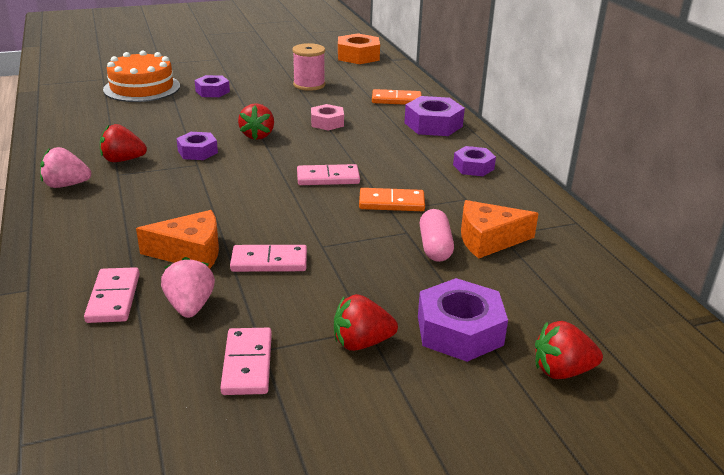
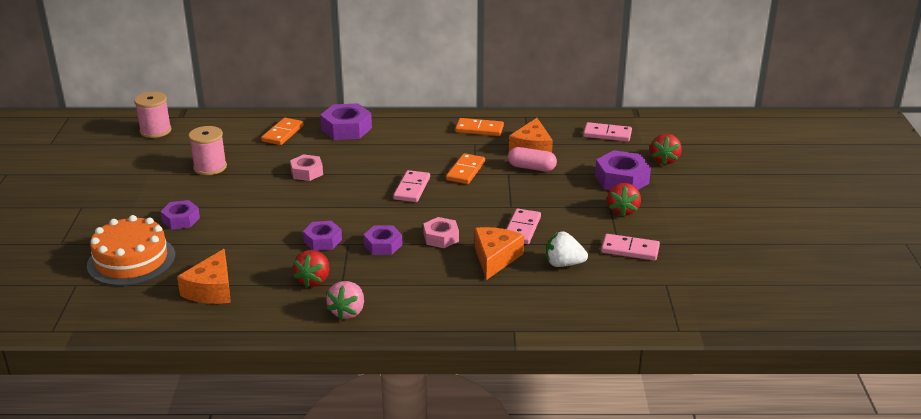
camera: 70 degrees left, 0 degrees up
(100, 122) = (211, 290): none -> orange cheese
(113, 298) = (541, 293): pink domino -> pink domino (607, 134)
(190, 306) = (563, 264): pink strawberry -> white strawberry
(226, 211) = (441, 237): none -> pink nut
(257, 135) = (309, 208): red strawberry -> none
(358, 56) = (155, 131): orange nut -> pink spool
(473, 167) = (430, 130): purple nut -> purple nut (383, 245)
(506, 196) = (479, 129): none -> orange domino

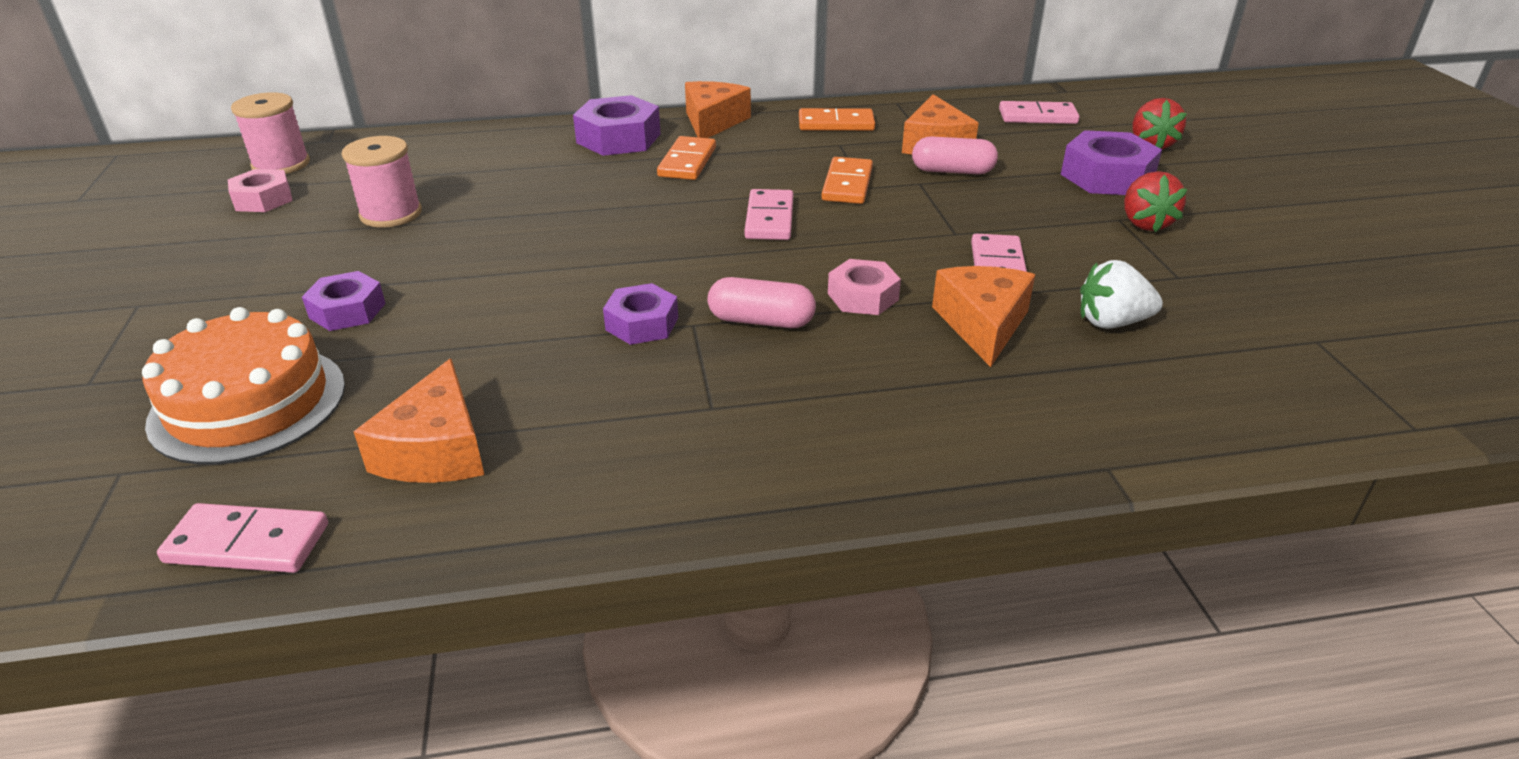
camera: 10 degrees left, 5 degrees up
(282, 133) = (511, 152): orange domino -> orange domino (687, 162)
(307, 172) = (572, 208): pink nut -> pink nut (263, 199)
(314, 280) = (651, 404): red strawberry -> none
(348, 312) = (747, 467): pink strawberry -> none
(383, 245) = (761, 321): purple nut -> pink capsule
(406, 122) = (713, 122): none -> orange cheese
(630, 249) = (1207, 285): pink domino -> pink domino (247, 543)

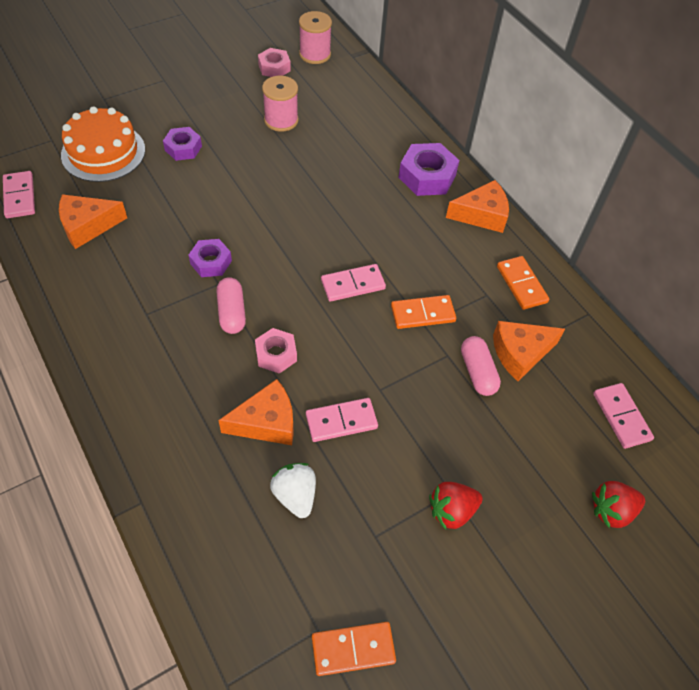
camera: 65 degrees right, 20 degrees up
(687, 162) = (411, 221): orange domino -> orange domino (353, 649)
(1107, 176) = (524, 479): purple nut -> none

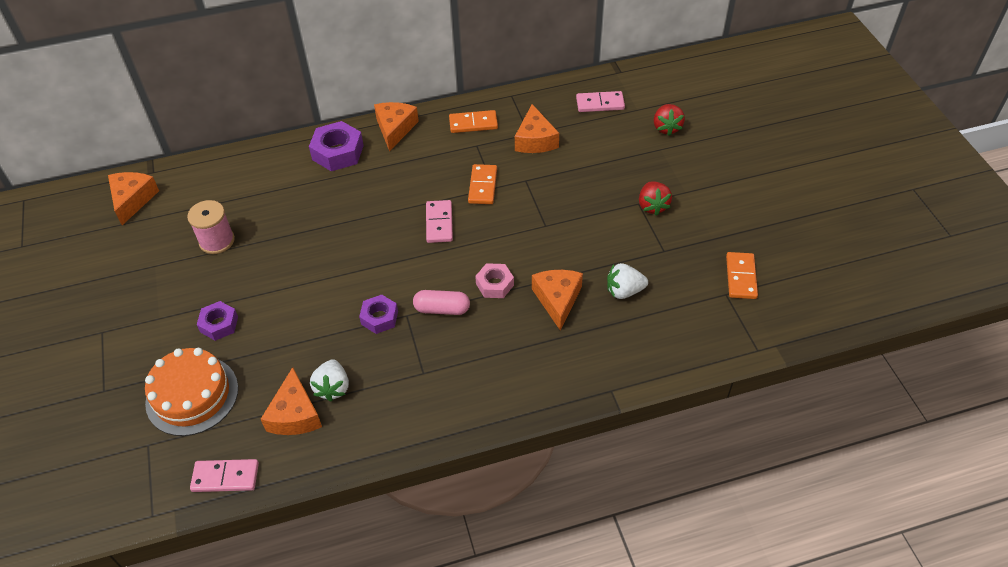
camera: 70 degrees left, 5 degrees down
(120, 246) = (333, 388): none -> white strawberry
(274, 67) = (135, 235): pink nut -> none
(315, 54) = (132, 200): pink spool -> orange cheese
(341, 421) = (568, 253): pink domino -> none
(477, 372) = (545, 167): pink capsule -> none

